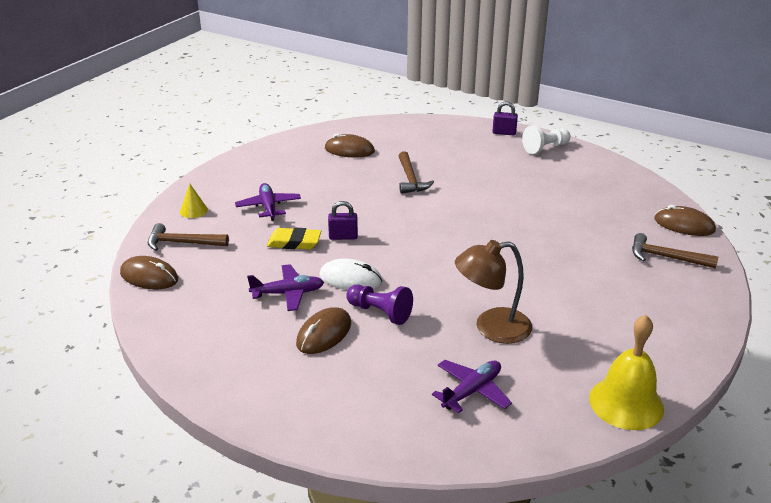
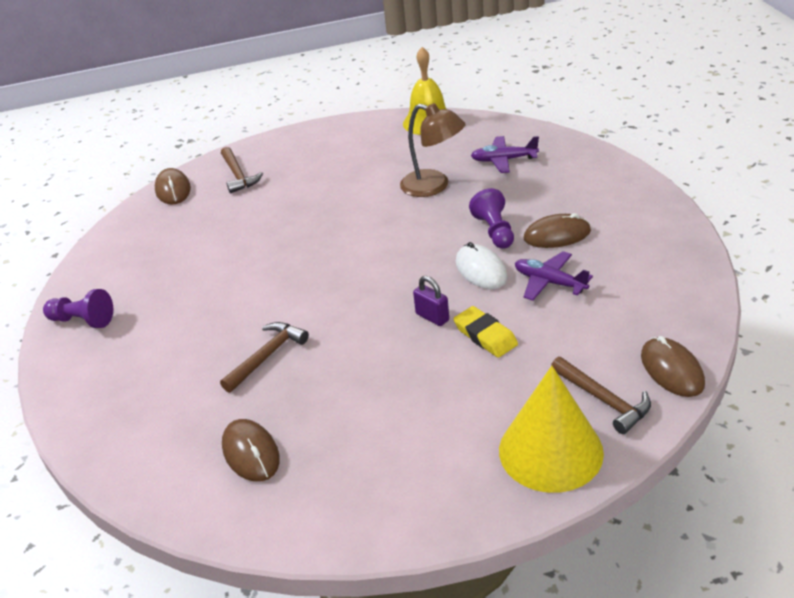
camera: 130 degrees left, 5 degrees up
(193, 210) = (550, 451): yellow cone -> yellow cone, size x2.42
(268, 207) = (458, 403): purple plane -> none
(504, 133) = (65, 369): purple padlock -> none
(545, 148) = (83, 320): white pawn -> purple pawn

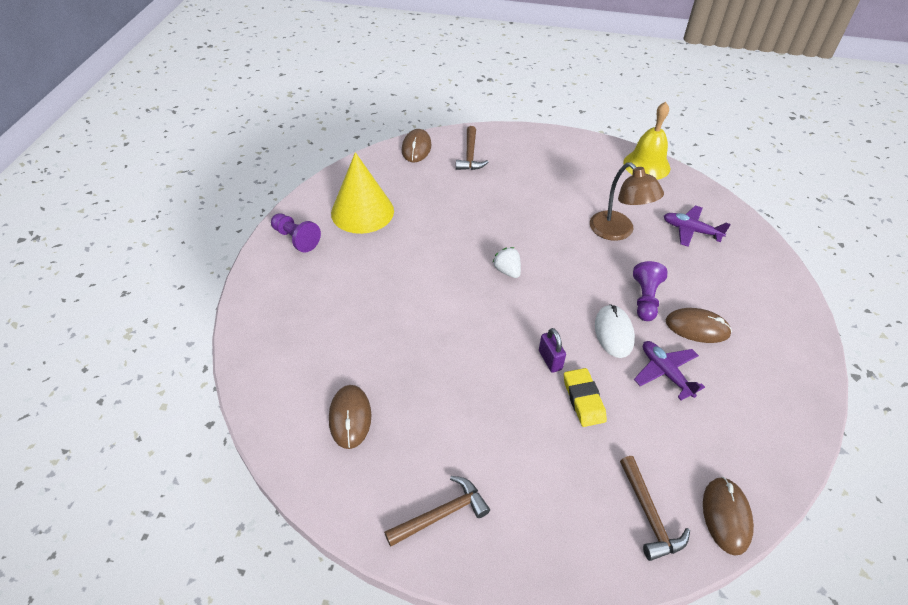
camera: 20 degrees right, 10 degrees up
(267, 356) = (406, 335): brown hammer -> brown hammer (441, 514)
(341, 260) = (507, 271): none -> white strawberry
(550, 451) = (577, 541): yellow cone -> yellow cone (362, 212)

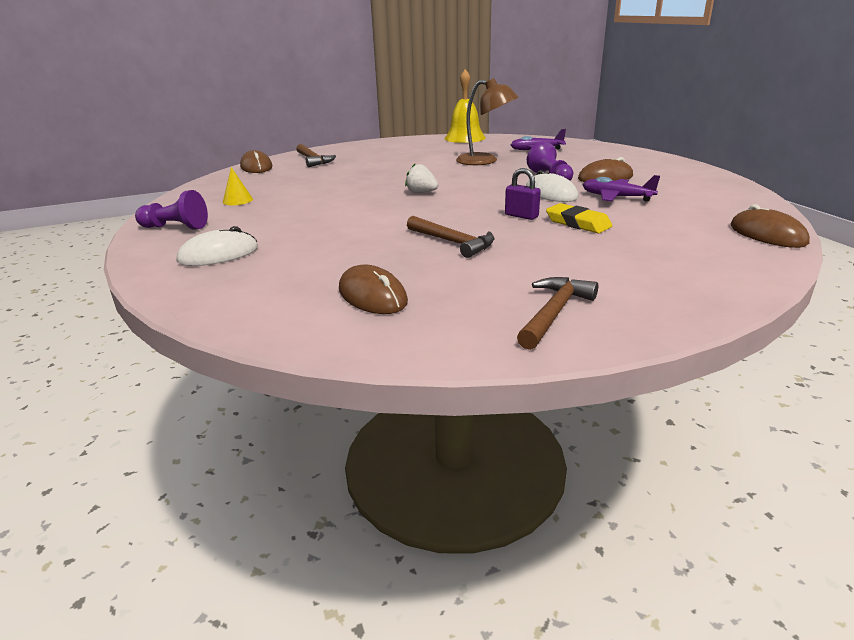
camera: 30 degrees left, 20 degrees down
(298, 299) = (218, 254): none -> white mouse
(362, 212) = (237, 200): yellow cone -> yellow cone, size x0.41
(649, 515) = (719, 252): brown hammer -> brown hammer (452, 242)

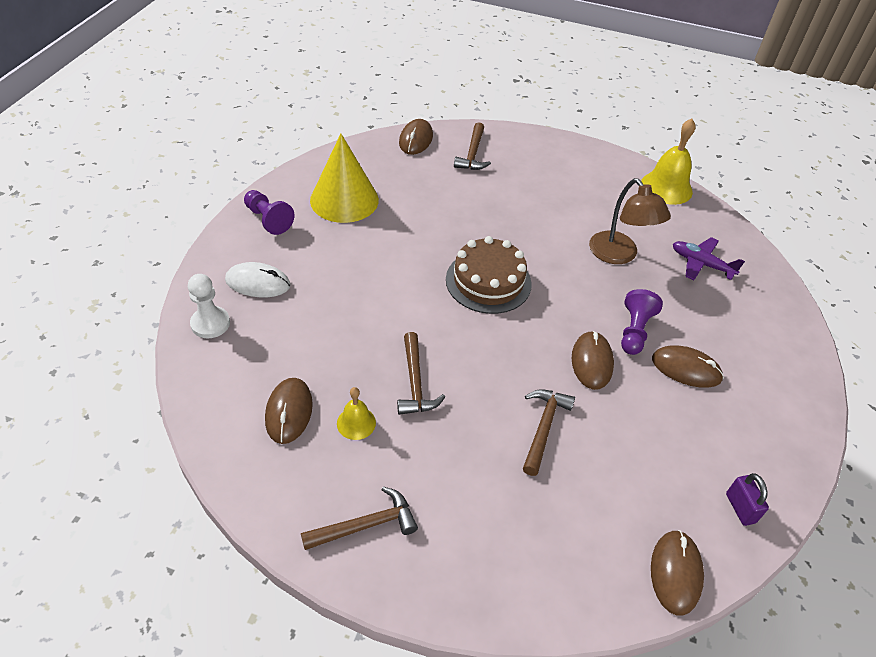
camera: 35 degrees right, 20 degrees up
(201, 288) = (210, 323): none -> white pawn
(237, 200) = (344, 200): yellow cone -> yellow cone, size x2.42
(421, 192) = (488, 281): white strawberry -> brown cake
(443, 275) = (356, 423): none -> yellow bell
(521, 216) = (515, 381): purple padlock -> purple padlock (740, 508)
(551, 193) = (592, 362): white mouse -> brown mouse
(578, 223) = (543, 428): yellow eraser -> brown hammer
(616, 197) = (640, 412): purple plane -> none

